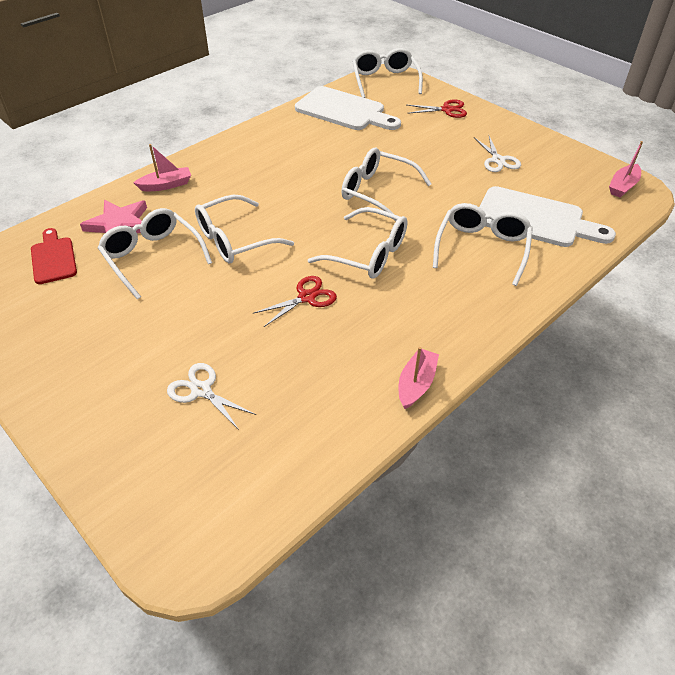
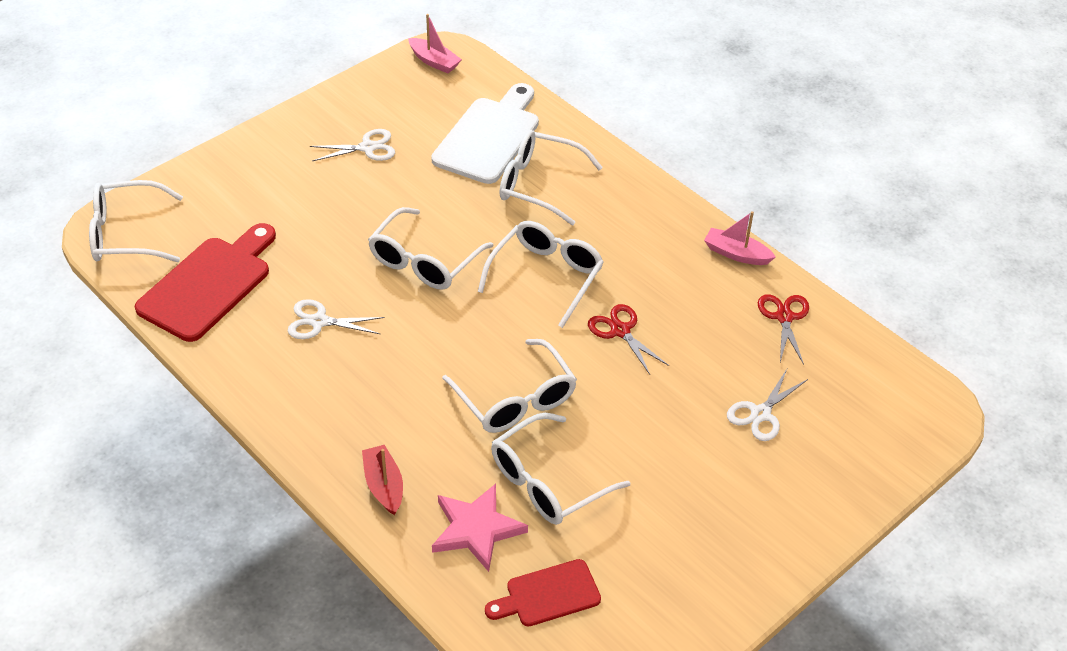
camera: 90 degrees left, 0 degrees up
(166, 185) = (384, 486): pink boat -> red boat
(313, 152) = (319, 321): none -> white scissors
(344, 110) = (209, 284): white cutting board -> red cutting board
(447, 110) = (232, 177): red scissors -> red scissors (784, 317)

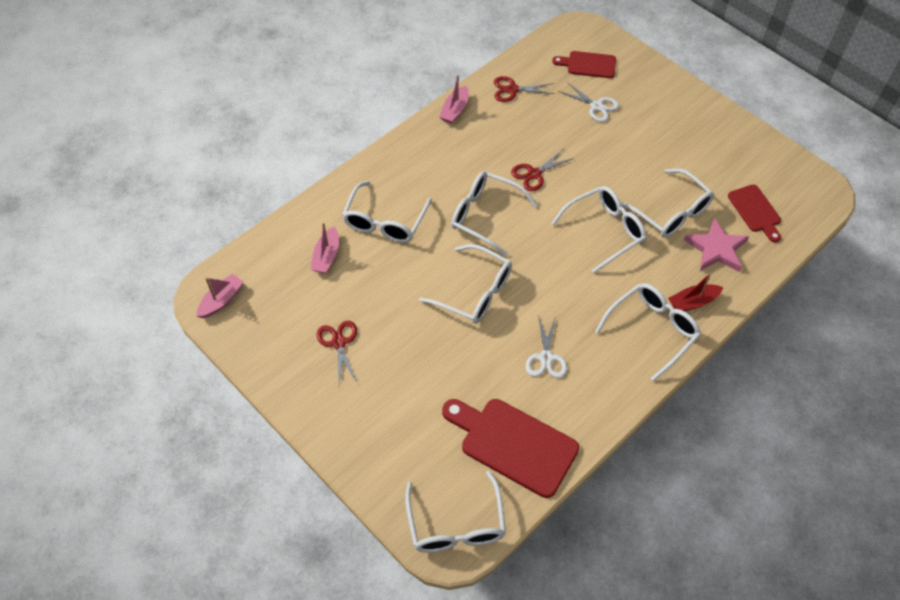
camera: 90 degrees left, 10 degrees up
(344, 433) = (652, 330): none -> white glasses
(368, 148) = (339, 342): white scissors -> red scissors
(489, 137) = (326, 256): white cutting board -> pink boat
(852, 412) = (588, 65): none -> red cutting board

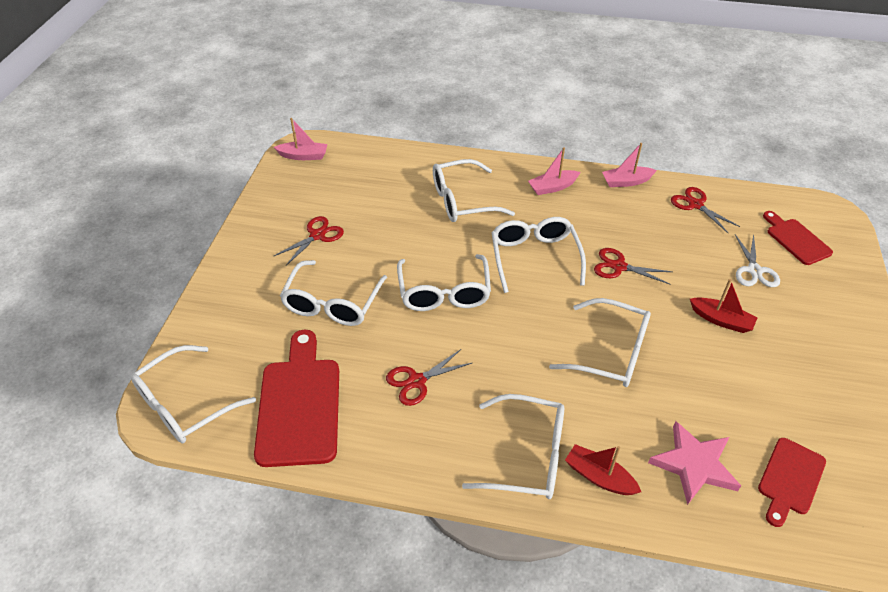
camera: 55 degrees right, 10 degrees down
(326, 256) = (395, 186): pink boat -> pink boat (553, 187)
(546, 358) = (416, 381): white scissors -> red scissors
(623, 155) = (721, 320): none -> red boat
(671, 212) = (696, 397): white glasses -> white glasses (332, 304)

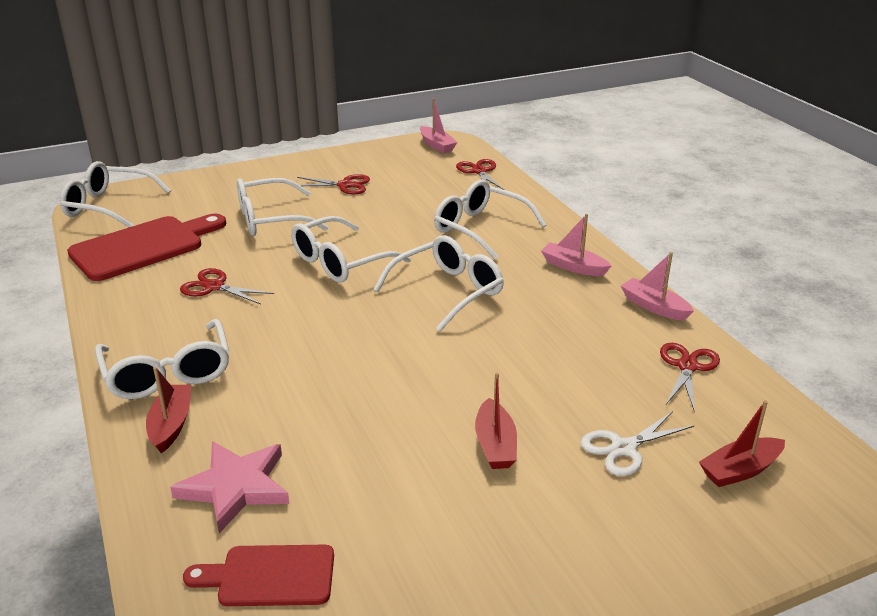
camera: 55 degrees right, 15 degrees down
(611, 353) = (356, 380): white glasses -> none
(619, 266) = (499, 345): red scissors -> red scissors (479, 171)
(796, 240) = (740, 470): red cutting board -> red boat

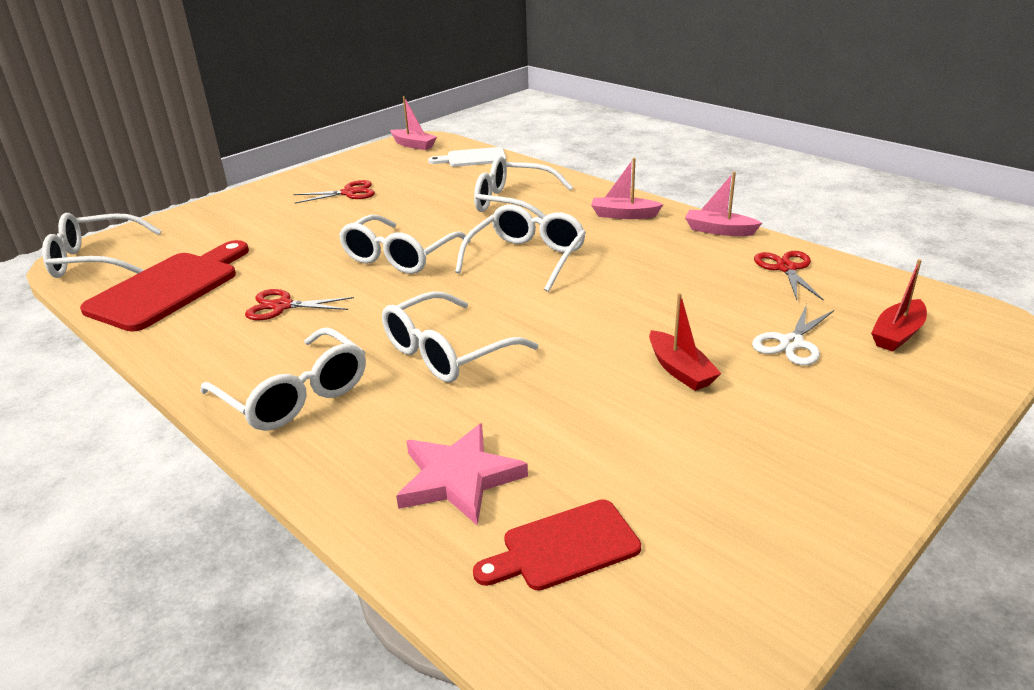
camera: 20 degrees left, 0 degrees up
(171, 425) = (339, 441): red boat -> none
(270, 219) = (294, 236): white glasses -> white glasses (446, 352)
(479, 171) = (472, 158): red scissors -> white cutting board

